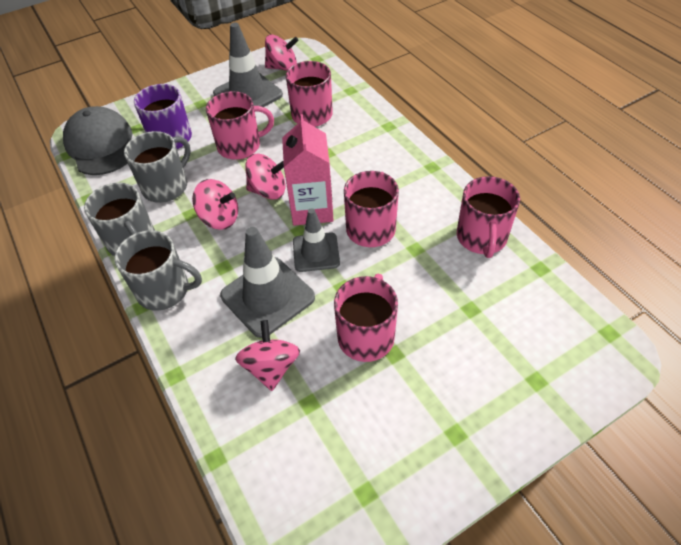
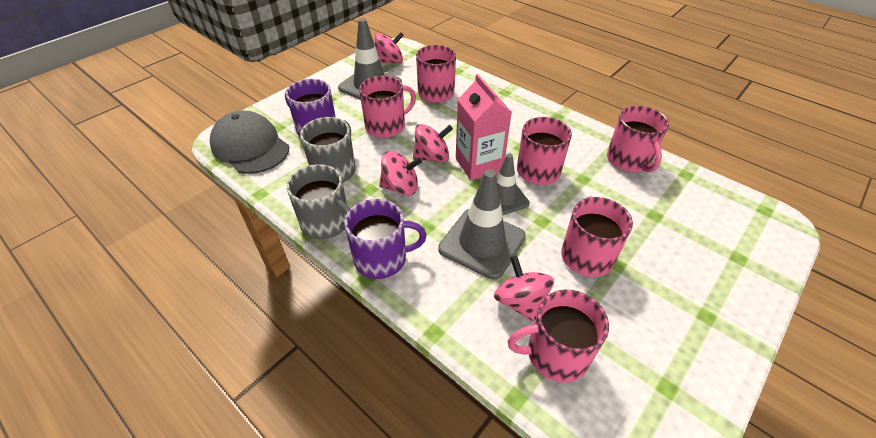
camera: 20 degrees left, 5 degrees down
(165, 290) = (382, 258): grey mug -> purple mug
(275, 428) = (555, 354): none -> pink mug

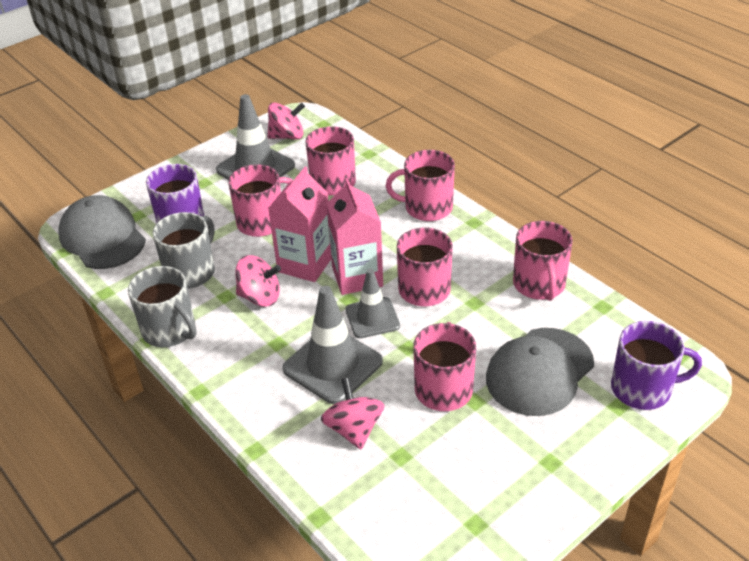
camera: 10 degrees right, 5 degrees down
(382, 258) = (220, 373): purple mug -> purple mug (643, 388)
(432, 157) = (305, 264): pink spinning top -> pink carton
(555, 354) = (372, 482): pink mug -> pink mug (427, 208)
(660, 233) = (539, 371): none -> grey cap

